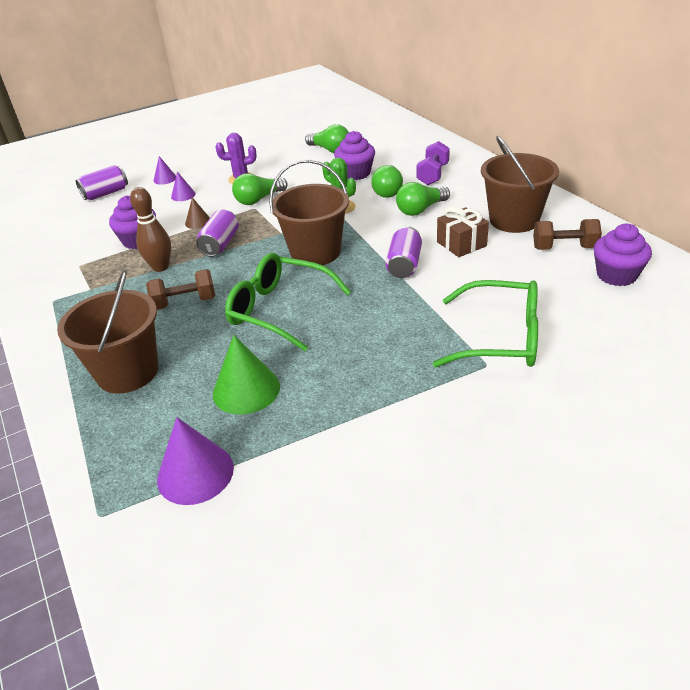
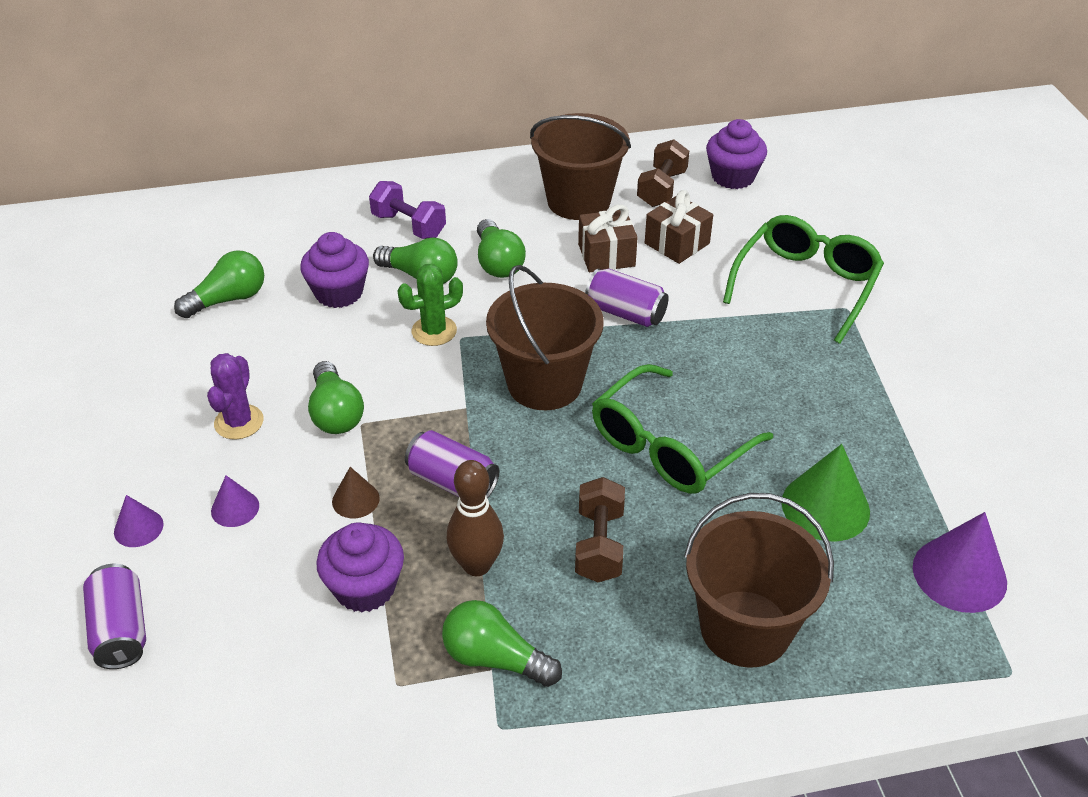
camera: 75 degrees left, 5 degrees up
(97, 288) = (495, 658): none -> green light bulb
(501, 268) = (677, 243): none -> brown gift

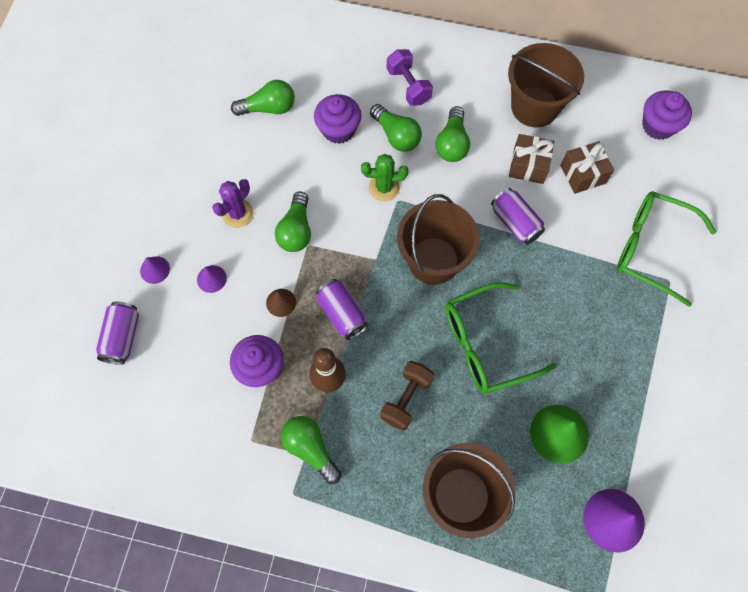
camera: 25 degrees right, 25 degrees up
(662, 189) = (600, 118): brown dumbbell -> none
(805, 285) = (652, 249): green glasses -> green glasses turned 120 degrees counterclockwise

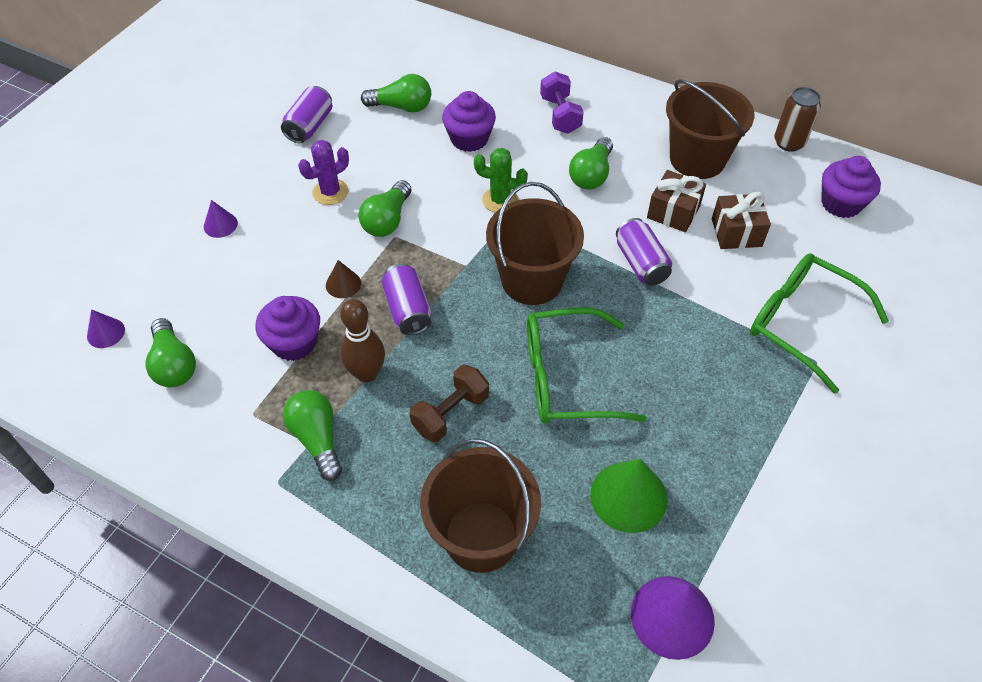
camera: 15 degrees right, 15 degrees down
(122, 337) = (157, 279): purple can -> purple can (309, 126)
(211, 278) = (277, 245): purple cone -> purple cone (106, 333)
(396, 136) = (531, 156): green light bulb -> green light bulb (174, 364)
(604, 72) = (789, 142): none -> brown can

